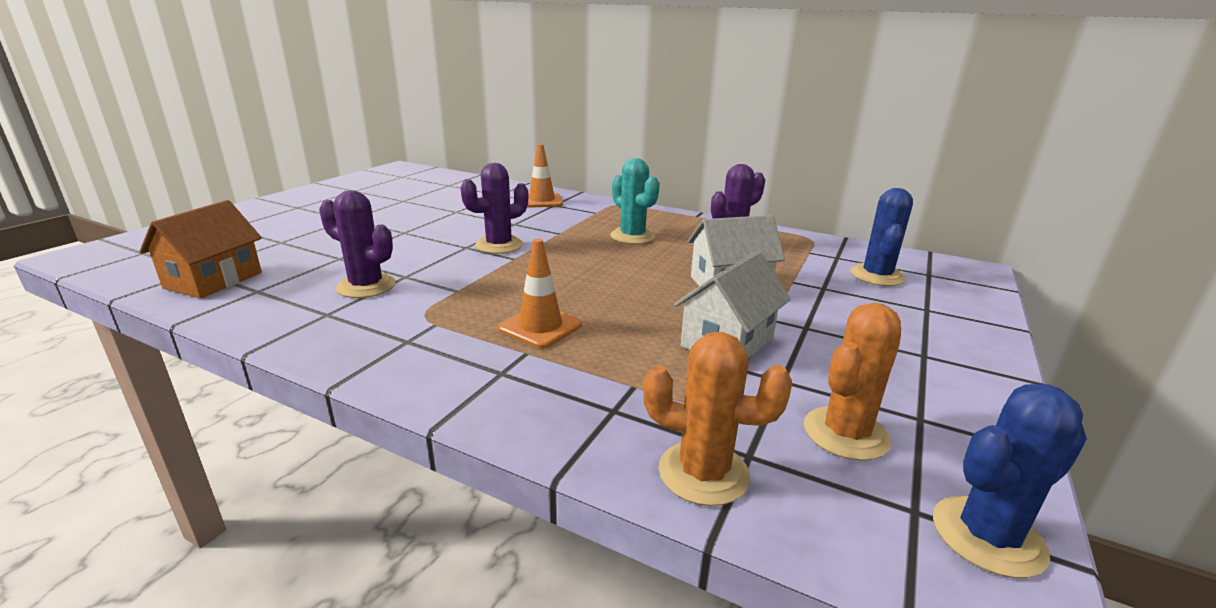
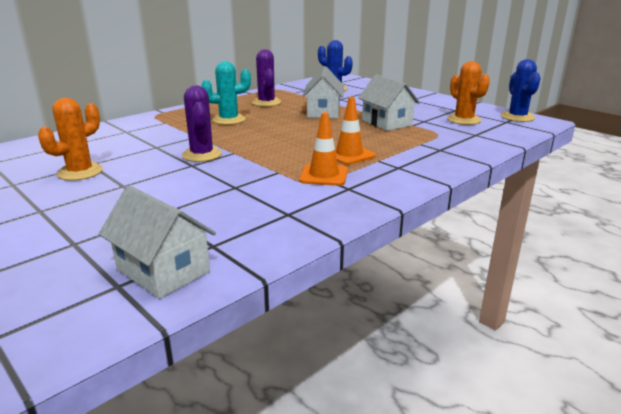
camera: 70 degrees left, 0 degrees up
(214, 280) = (163, 270): orange house -> white house
(366, 286) = (244, 200): purple cactus -> none
(541, 201) = (110, 134): orange traffic cone -> orange traffic cone (324, 175)
(703, 473) = (486, 142): orange cactus -> orange cactus (80, 172)

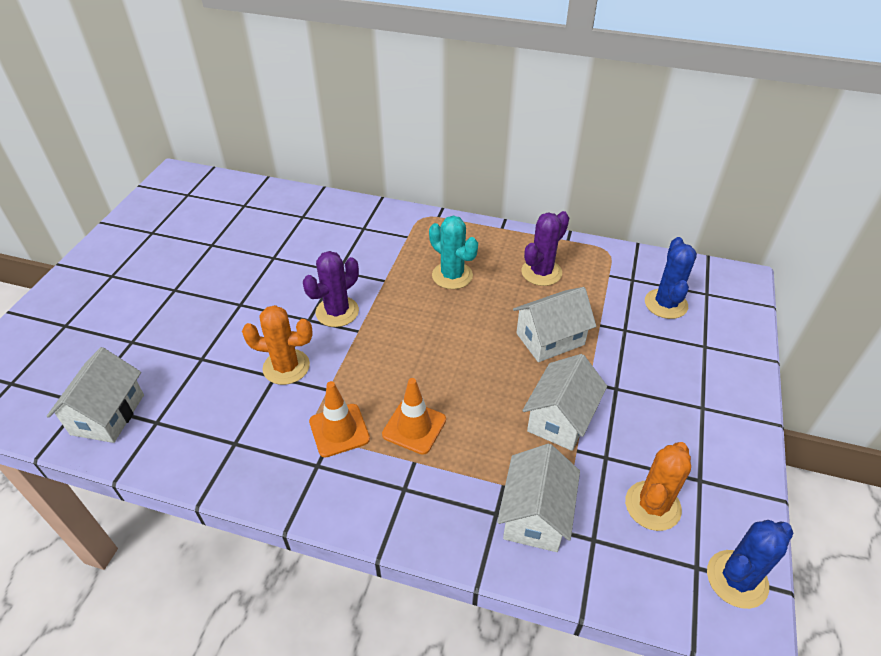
camera: 60 degrees right, 20 degrees up
(80, 172) = (252, 263): orange cactus -> orange cactus (286, 367)
(449, 141) = (535, 515): none -> white house

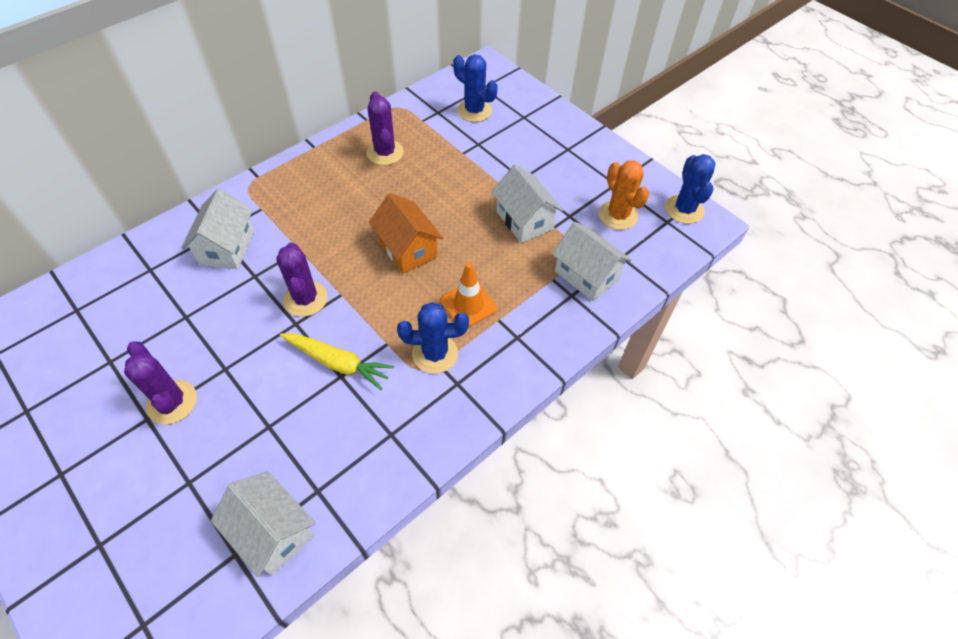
camera: 60 degrees left, 10 degrees up
(194, 294) = (172, 402): none -> purple cactus
(286, 367) = (337, 363): orange cactus -> yellow carrot
(339, 430) = (435, 354): orange traffic cone -> blue cactus
(443, 347) = (407, 249): none -> orange house
(452, 275) = (337, 204): turquoise cactus -> none
(550, 339) = (452, 185): white house -> white house (227, 247)

